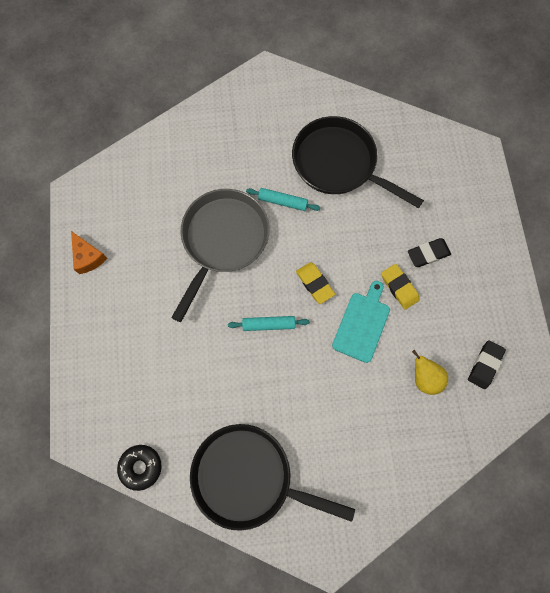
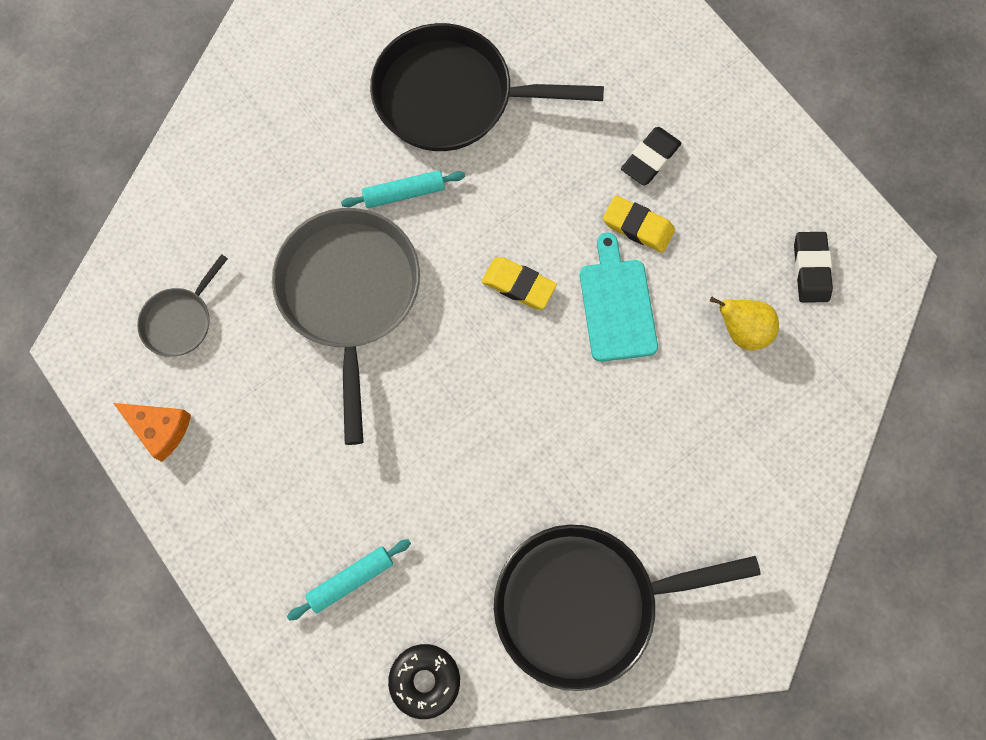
camera: 30 degrees left, 0 degrees up
(131, 207) = (180, 320): none -> grey pan
(268, 324) = (487, 378): turquoise rolling pin -> turquoise rolling pin (351, 580)

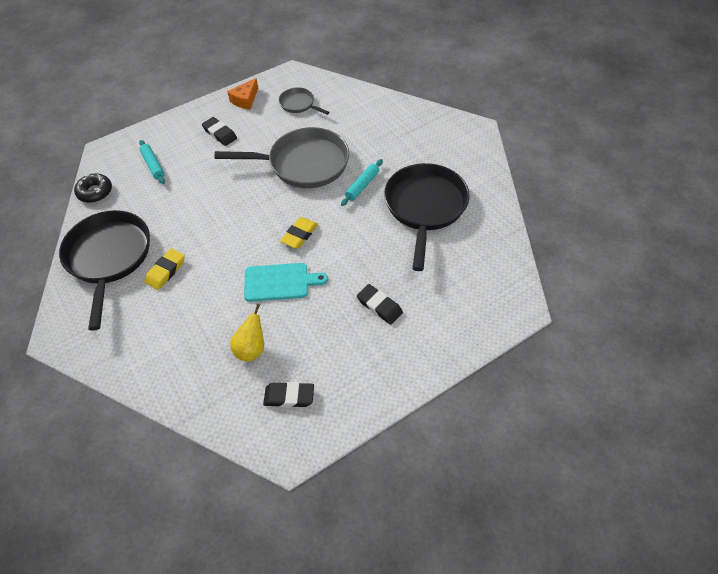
camera: 95 degrees right, 20 degrees down
(262, 464) = (220, 134): none -> black eraser
(404, 193) = (362, 185): turquoise rolling pin -> turquoise rolling pin turned 45 degrees clockwise
(638, 226) = (331, 296): yellow eraser -> yellow eraser (166, 271)

